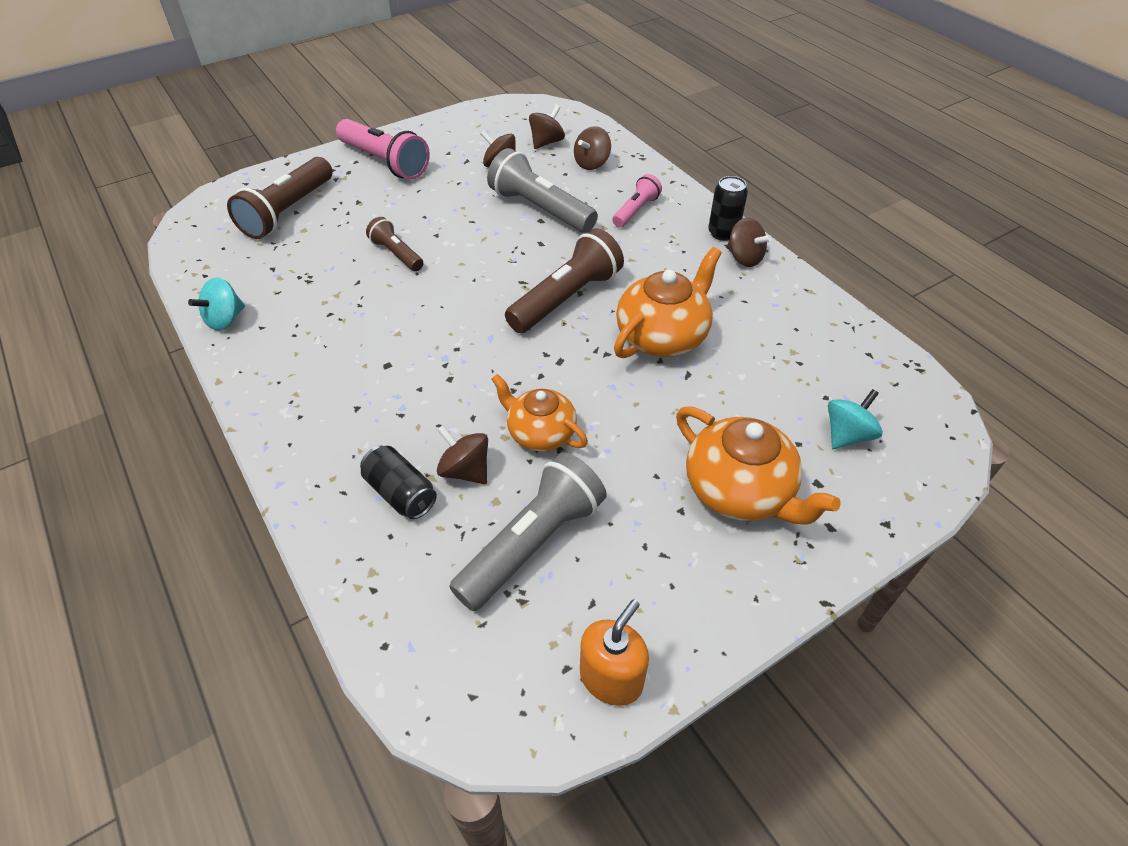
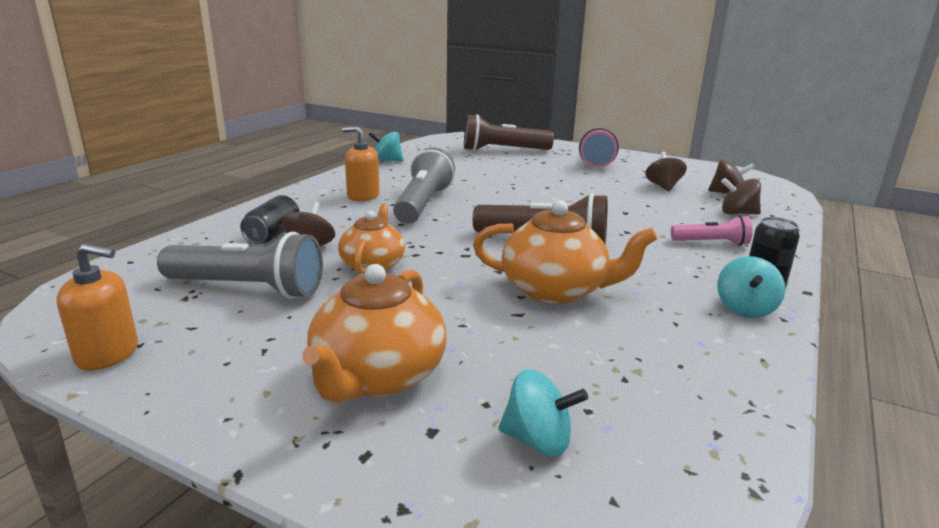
camera: 60 degrees right, 25 degrees down
(338, 381) = (363, 196): none -> orange soap dispenser
(396, 254) = (508, 182): brown flashlight -> none
(540, 209) = (638, 209): grey flashlight -> grey flashlight (423, 204)
(744, 258) = (745, 309): brown spinning top -> turquoise spinning top

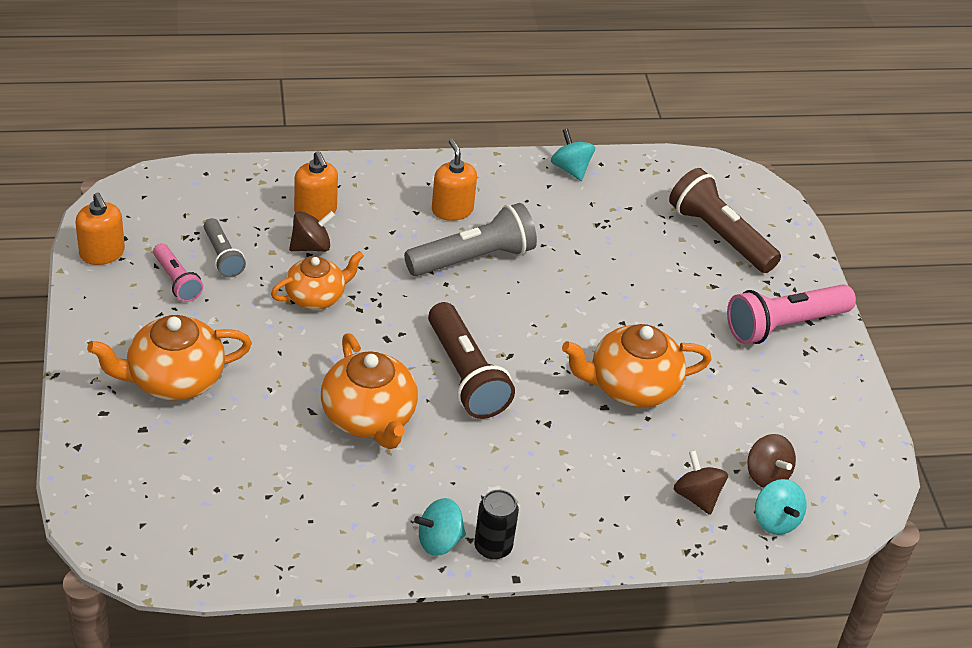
camera: 50 degrees right, 20 degrees up
(248, 288) = (222, 256): grey flashlight -> grey flashlight, size x0.56
(273, 235) = (315, 211): black can -> orange soap dispenser
(538, 440) = (169, 476): turquoise spinning top -> turquoise spinning top (775, 520)
(612, 201) = (631, 386): none -> orange teapot
(663, 186) = (730, 414): brown spinning top -> none
(711, 243) = (578, 492): pink flashlight -> pink flashlight (177, 281)

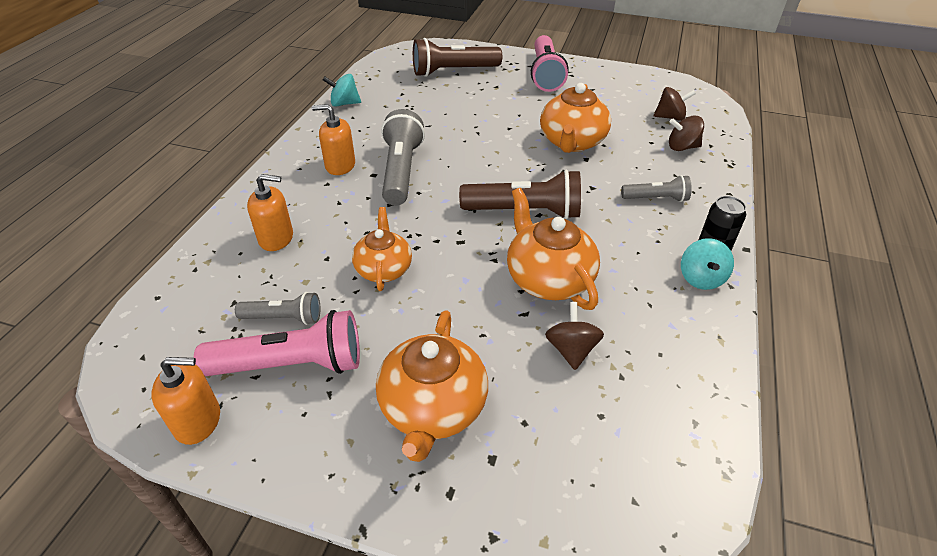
camera: 60 degrees left, 0 degrees up
(177, 281) = (291, 365): pink flashlight -> pink flashlight, size x1.77
(311, 246) = (318, 254): brown spinning top -> brown spinning top (571, 350)
(369, 418) = (548, 279): orange teapot -> orange teapot turned 120 degrees counterclockwise
(562, 485) = (656, 199): none -> grey flashlight
(775, 520) = (709, 126): turquoise spinning top -> none

